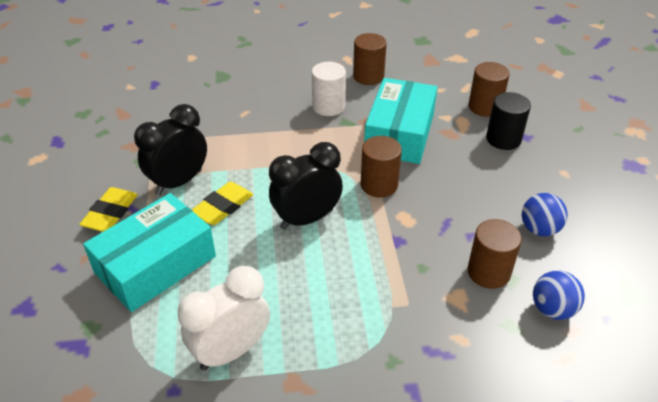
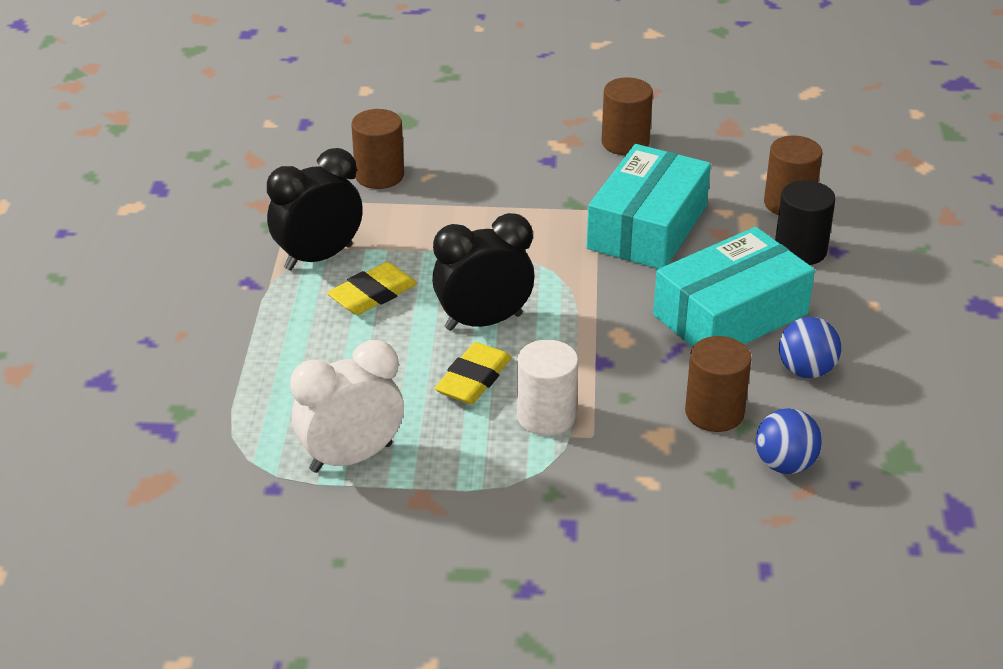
camera: 10 degrees right, 5 degrees down
(111, 213) = (222, 286): yellow eraser -> yellow eraser (473, 379)
(155, 264) = (272, 352): turquoise box -> turquoise box (730, 314)
(328, 106) = (553, 180): white cylinder -> white cylinder (546, 416)
(379, 185) = (596, 291): brown cylinder -> brown cylinder (379, 175)

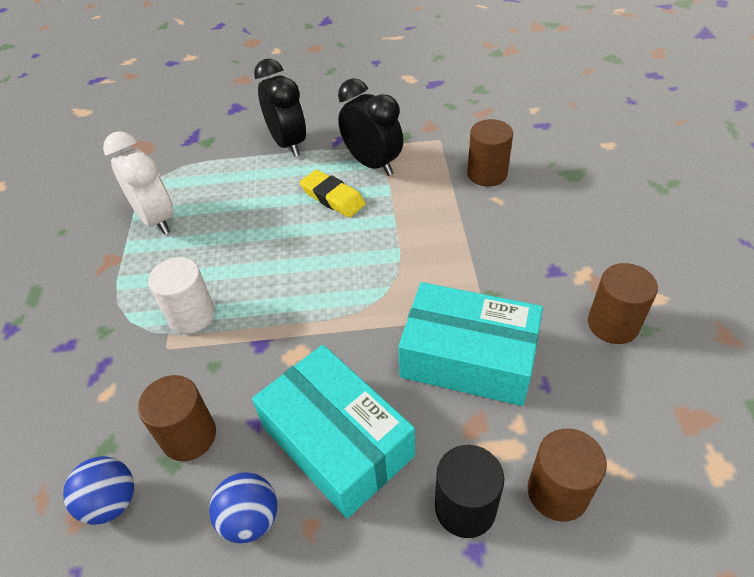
camera: 85 degrees right, 10 degrees up
(473, 379) = (236, 267): yellow eraser -> none
(483, 322) = (307, 262): black clock -> black clock (288, 144)

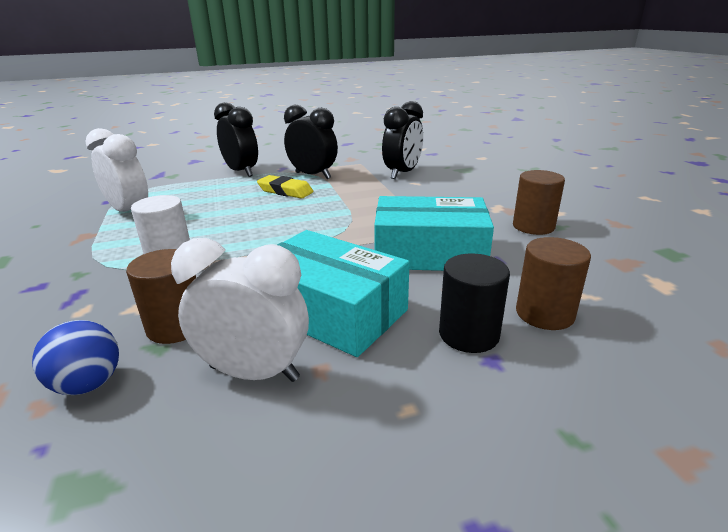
camera: 15 degrees left, 20 degrees down
(250, 519) = (254, 373): blue ball -> white clock
(487, 174) = (402, 173): brown cylinder -> black clock

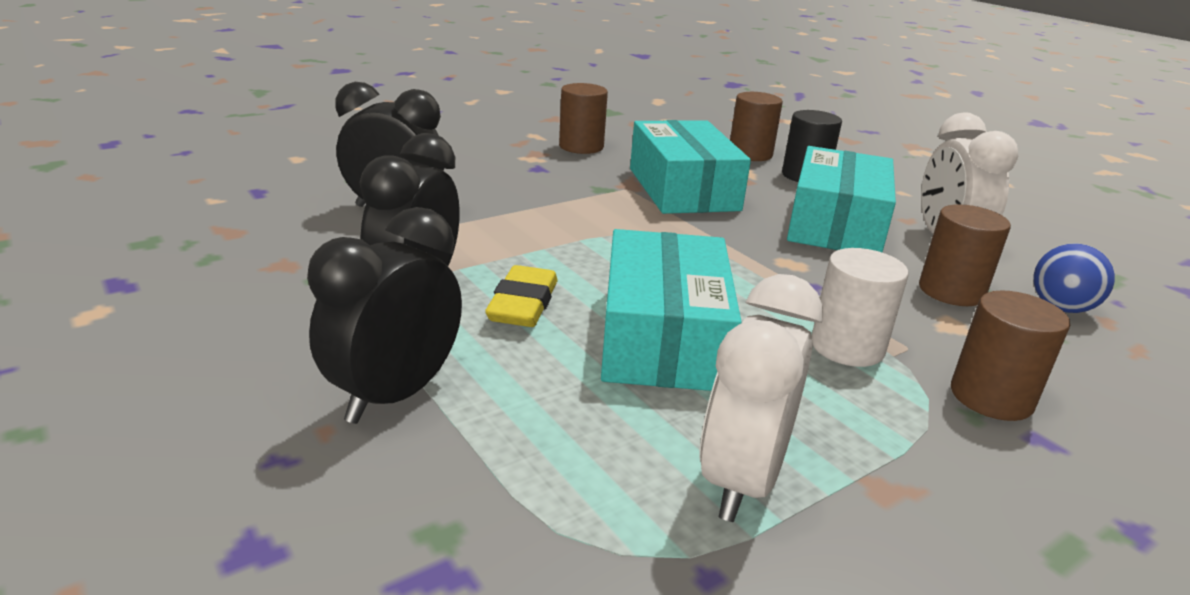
camera: 110 degrees left, 0 degrees up
(77, 285) = (991, 397): none -> brown cylinder
(230, 213) = (663, 337): none -> turquoise box

